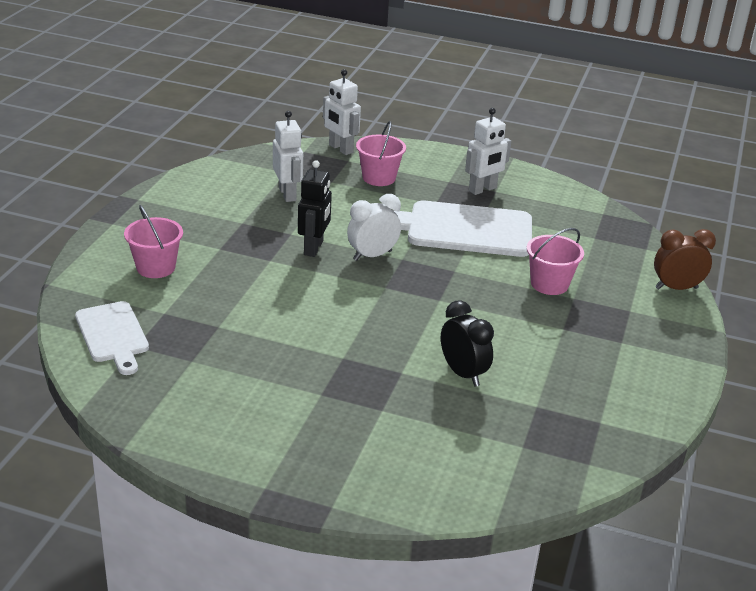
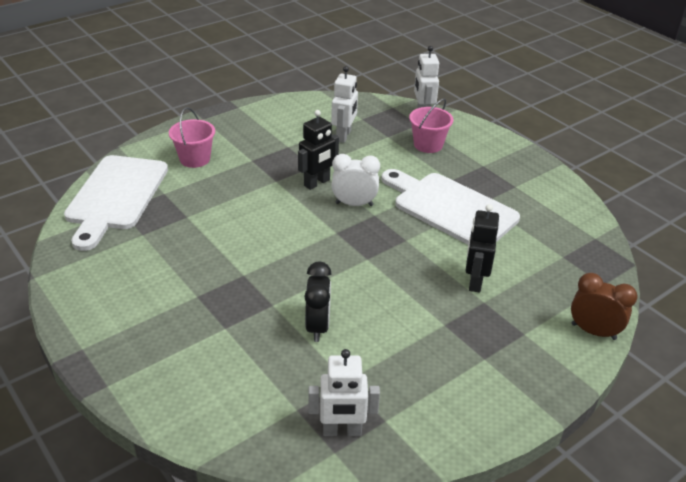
camera: 35 degrees right, 5 degrees up
(113, 335) = (115, 196): white cutting board -> white cutting board, size x1.65
(483, 189) = (505, 181): white robot -> white robot (342, 431)
(549, 284) = (475, 281): pink bucket -> black robot

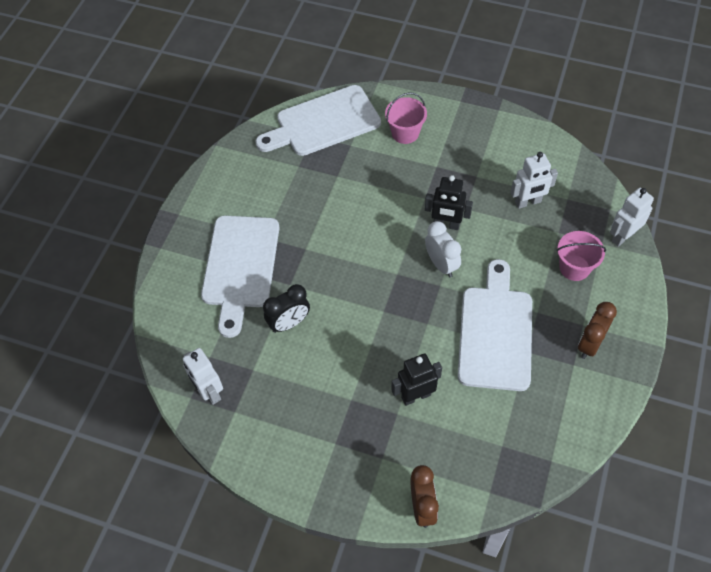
camera: 60 degrees right, 20 degrees up
(210, 331) = (240, 267): none -> white cutting board
(503, 170) = (589, 344): none -> brown clock

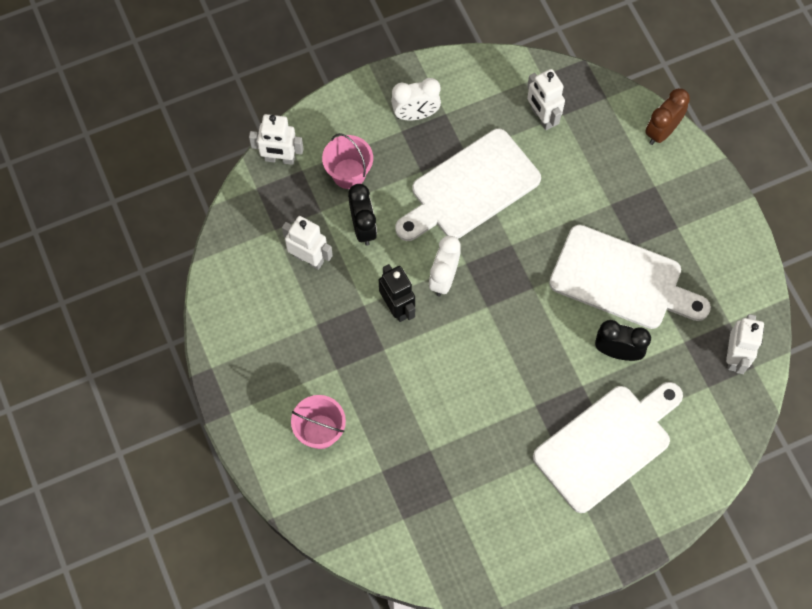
camera: 135 degrees left, 10 degrees up
(323, 123) = (377, 523): white cutting board -> white cutting board (622, 280)
(416, 396) = (583, 202): black robot -> none
(513, 428) = (542, 117): none -> white robot
(523, 247) = (363, 228): none -> black clock
(589, 344) = (415, 114): brown clock -> white clock

